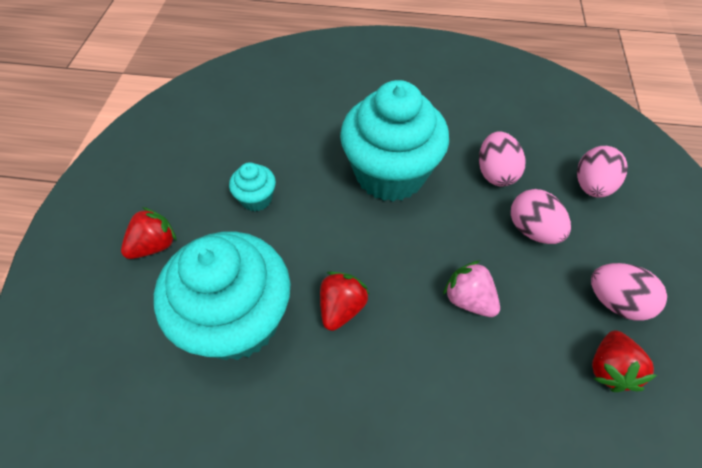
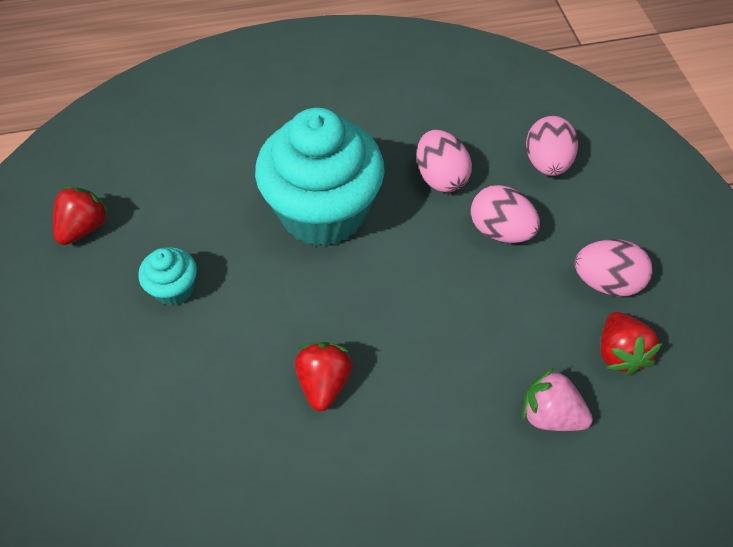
camera: 20 degrees left, 0 degrees up
(154, 245) = (69, 384): red strawberry -> red strawberry (84, 228)
(237, 320) = (209, 436): turquoise cupcake -> none
(468, 299) = (458, 328): pink strawberry -> pink strawberry (550, 414)

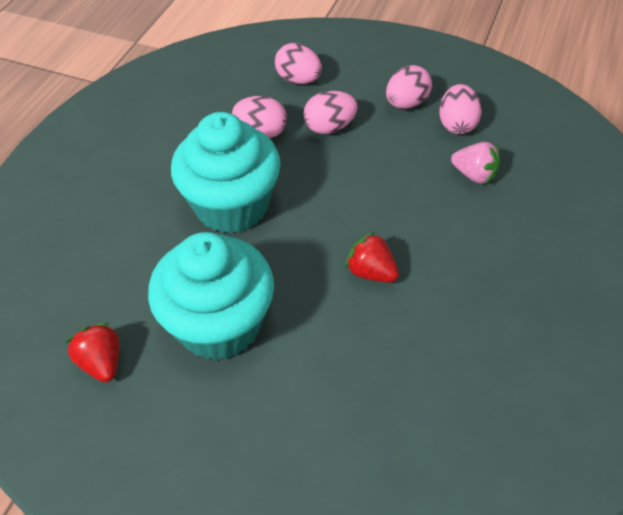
camera: 55 degrees left, 5 degrees down
(174, 289) = (219, 325): turquoise cupcake -> turquoise cupcake, size x2.29
(550, 414) = (474, 175): pink strawberry -> pink strawberry turned 120 degrees counterclockwise
(619, 353) = (457, 124): red strawberry -> pink egg

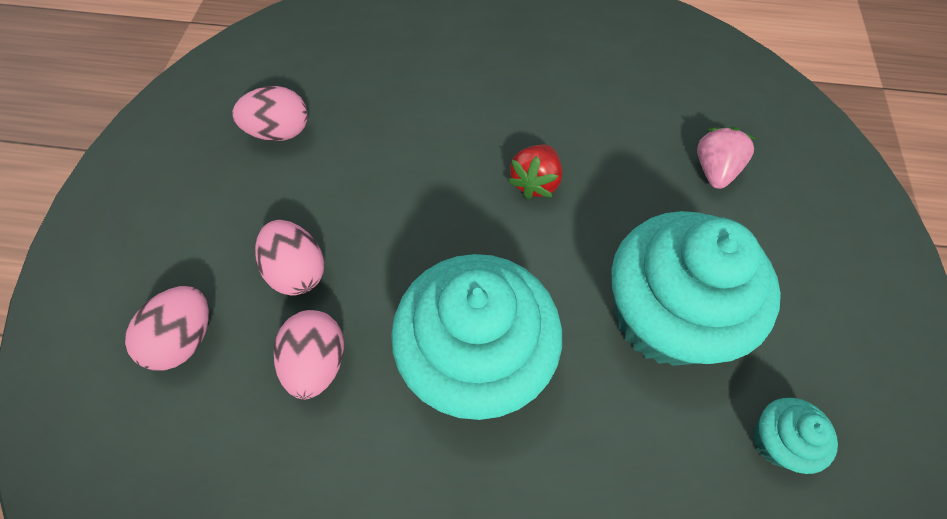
camera: 105 degrees left, 10 degrees up
(102, 362) = (777, 441): red strawberry -> turquoise cupcake
(406, 103) = (241, 188): pink egg -> none
(474, 175) = (366, 109): pink strawberry -> pink strawberry (714, 170)

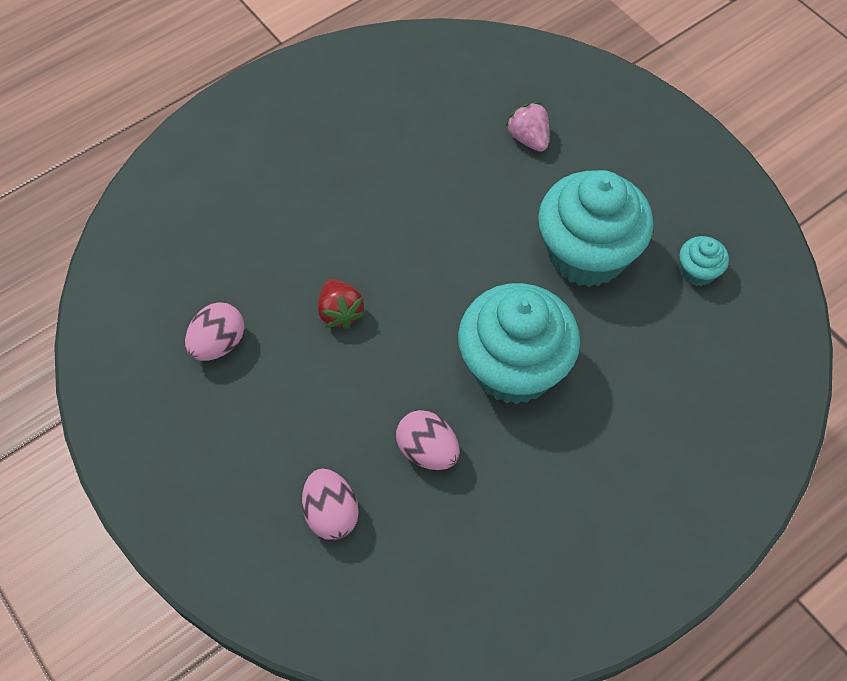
camera: 45 degrees left, 0 degrees up
(298, 271) = (350, 415): pink egg -> none
(535, 182) = (432, 234): red strawberry -> red strawberry (340, 312)

